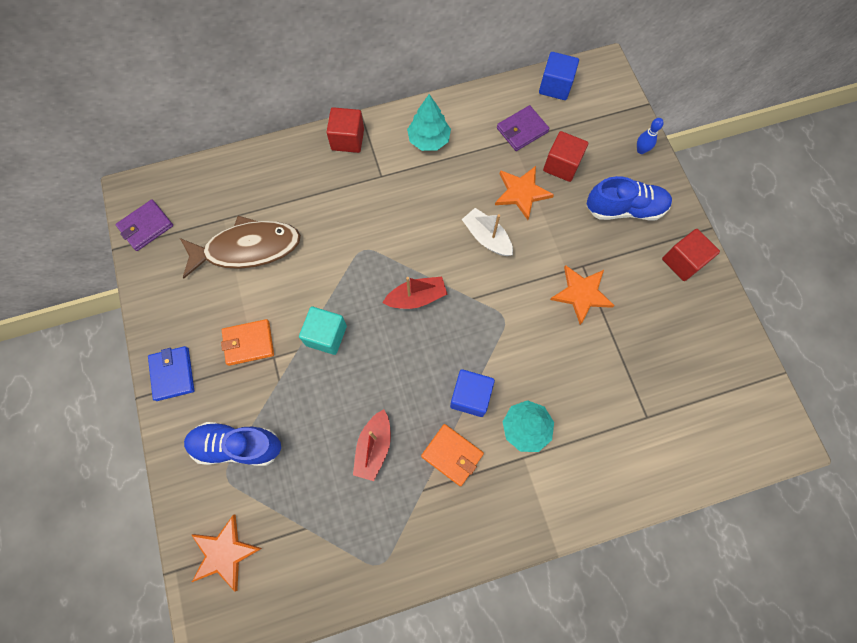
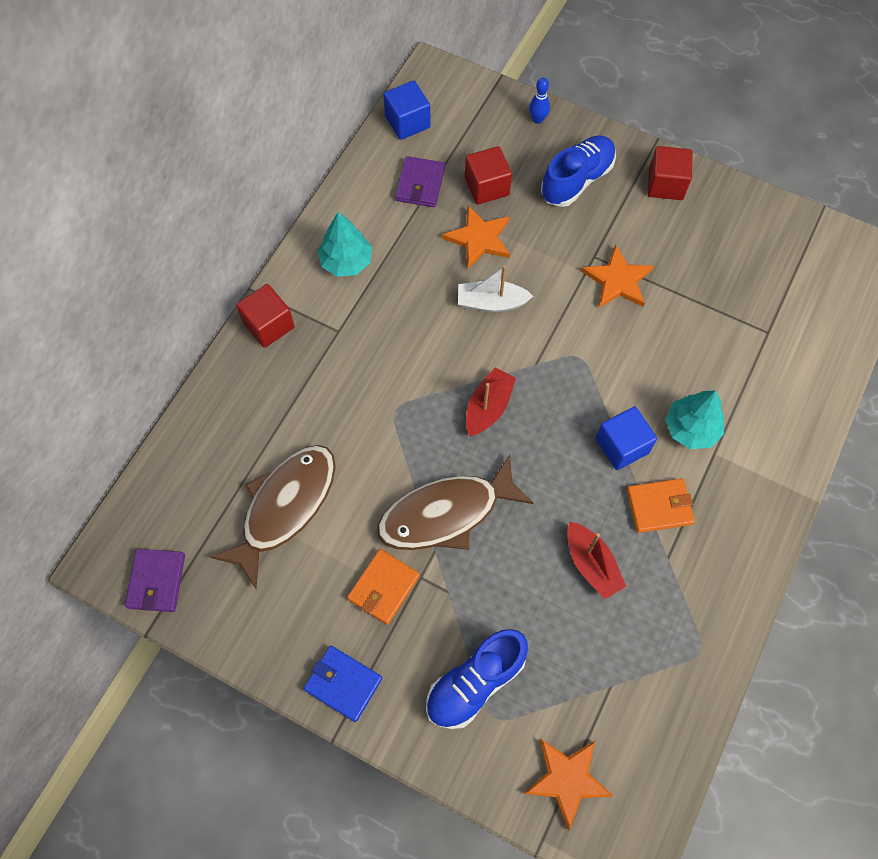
camera: 45 degrees left, 5 degrees down
(326, 335) = (446, 513): turquoise cube -> brown fish

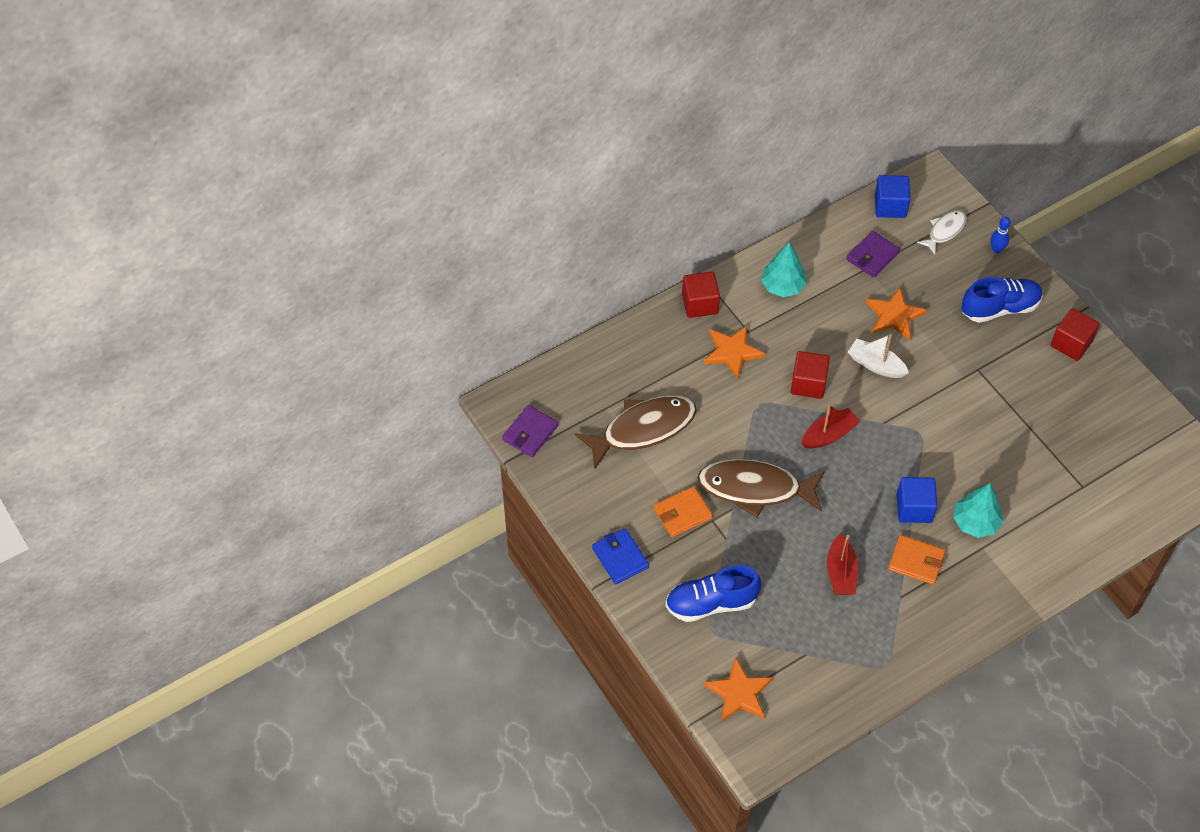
camera: 30 degrees right, 10 degrees down
(476, 123) = (944, 231): none -> white fish
(487, 186) = (924, 281): red cube -> red cube (808, 384)
(617, 280) = (985, 394): orange star -> orange star (732, 352)

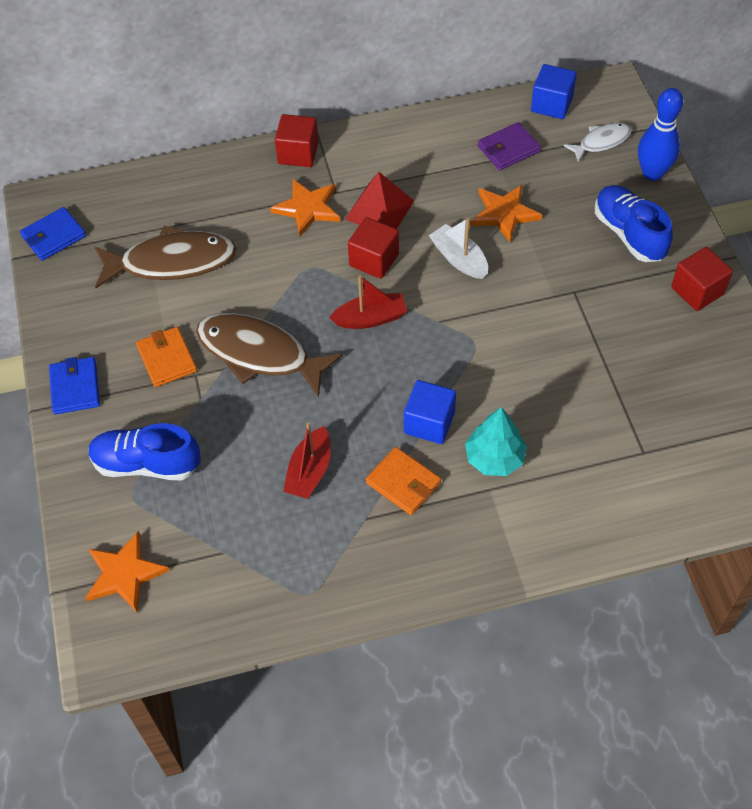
camera: 20 degrees right, 0 degrees up
(530, 433) = (54, 236): purple wallet -> blue wallet
(682, 513) = (167, 359): orange wallet -> orange wallet turned 75 degrees clockwise
(782, 286) = (395, 156): turquoise tree -> none
(792, 338) = (379, 210): none -> red pyramid
(996, 249) = (652, 173): blue bowling pin -> blue bowling pin, size x1.86
(1000, 308) = (629, 234): blue shoe -> blue shoe turned 120 degrees counterclockwise

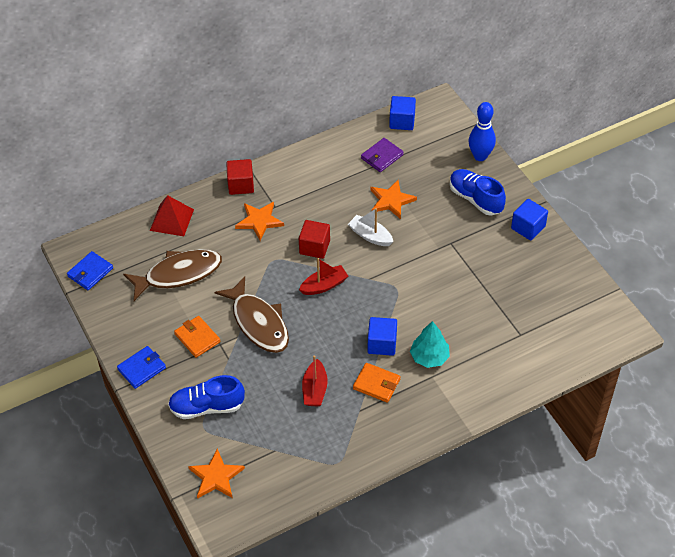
camera: 15 degrees left, 5 degrees down
(75, 387) = (142, 369): blue wallet -> blue wallet turned 75 degrees clockwise
(260, 354) = (258, 322): brown fish -> brown fish turned 135 degrees counterclockwise
(379, 210) = (308, 213): red pyramid -> red pyramid (172, 220)
(601, 142) = (441, 141): white fish -> none
(697, 291) = (528, 227): red cube -> blue cube

